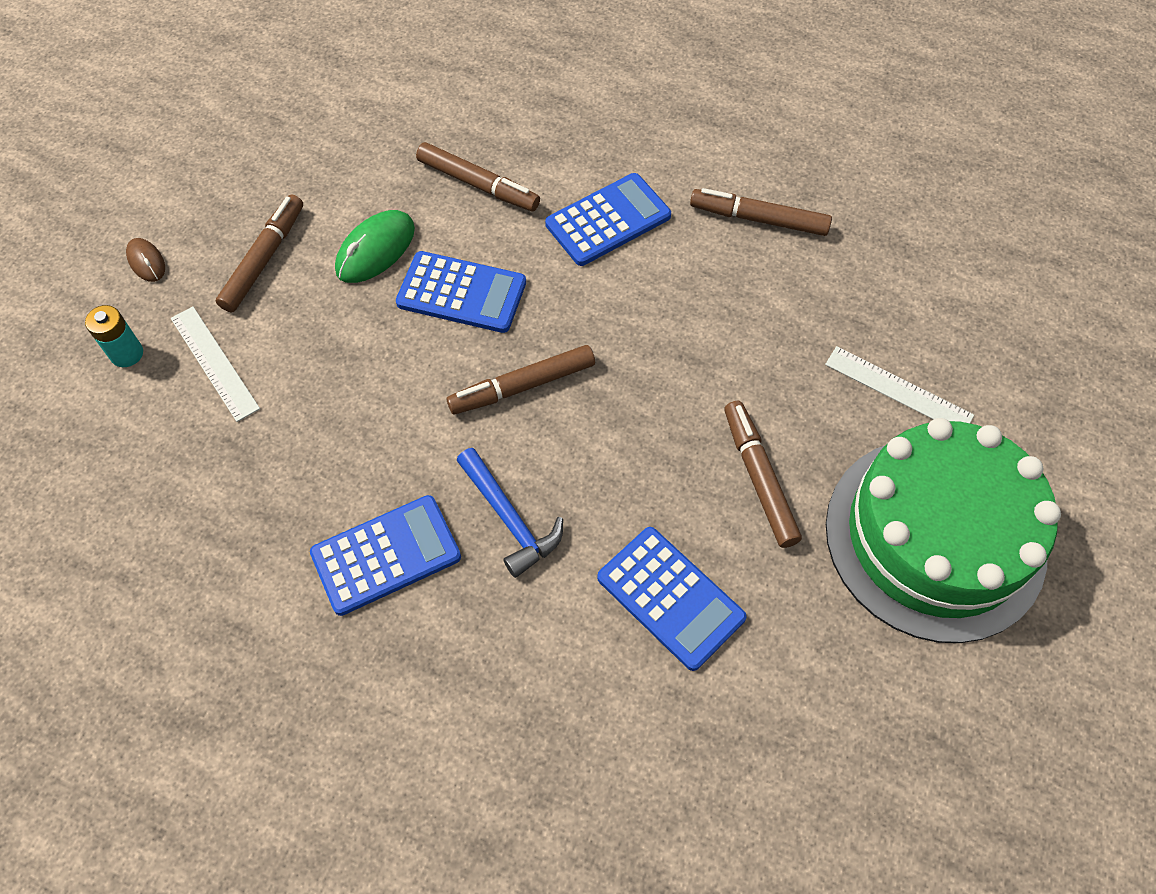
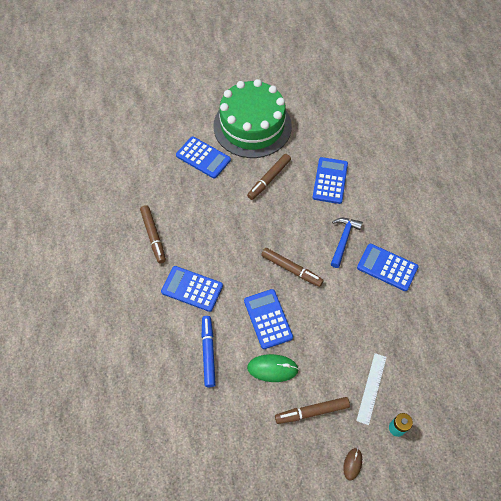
camera: 125 degrees left, 0 degrees up
(478, 184) = (208, 352): brown marker -> blue marker
(898, 390) = (203, 158): white ruler -> blue calculator

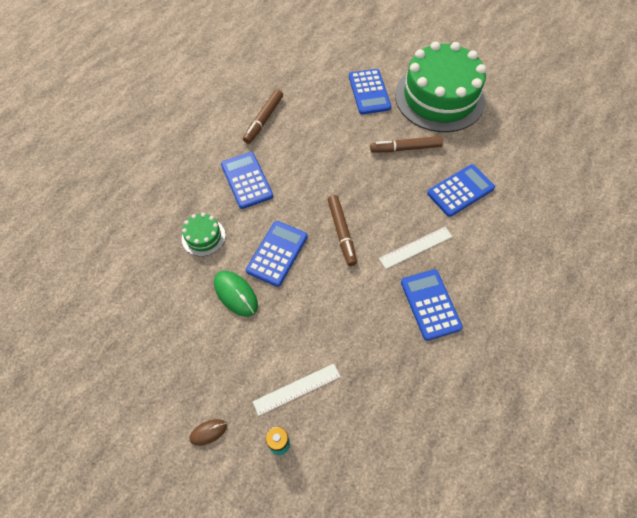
camera: 45 degrees right, 0 degrees up
(208, 352) = (203, 237): blue marker -> green cake
(312, 412) = (226, 357): brown marker -> none
(343, 240) = (416, 247): blue hammer -> white ruler

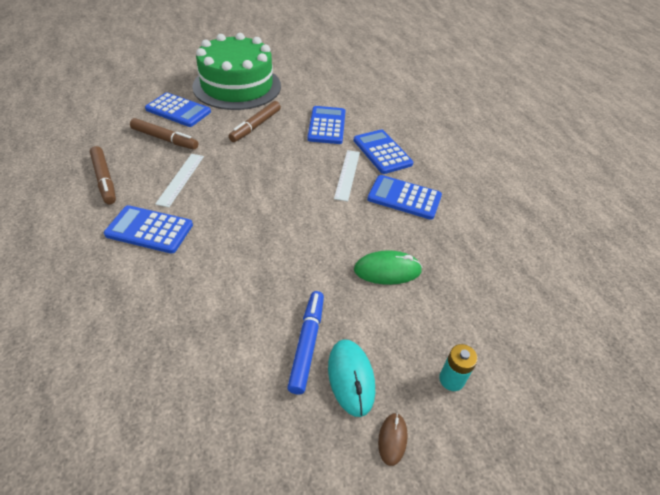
camera: 55 degrees left, 15 degrees down
(203, 237) = (165, 301): green cake -> none
(232, 379) = (351, 378): none -> turquoise mouse
(235, 294) = (260, 315): green mouse -> green mouse (387, 270)
(236, 336) = (307, 344): none -> blue marker
(277, 253) = (254, 257): blue calculator -> blue calculator (382, 152)
(297, 389) = (405, 329): white ruler -> white ruler (180, 179)
(341, 232) = (285, 204): brown marker -> brown marker (165, 139)

